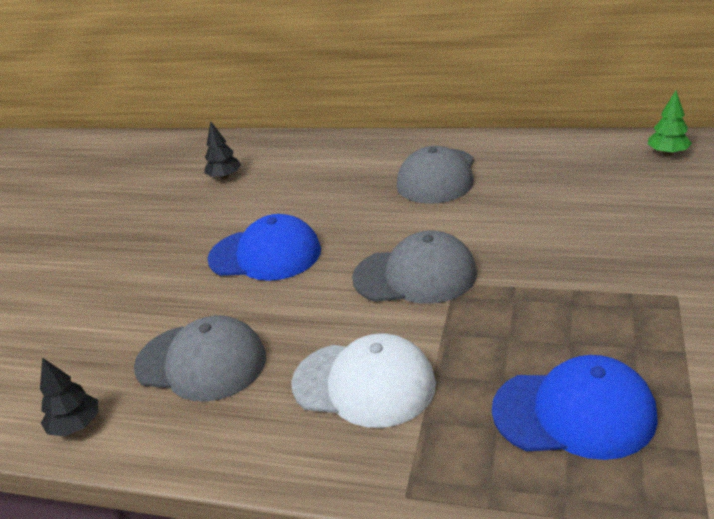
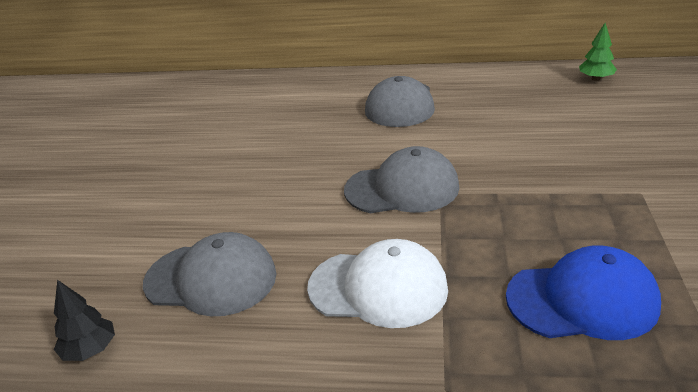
camera: 10 degrees left, 0 degrees up
(225, 177) = (200, 112): black tree -> none
(265, 254) = (254, 177): blue cap -> none

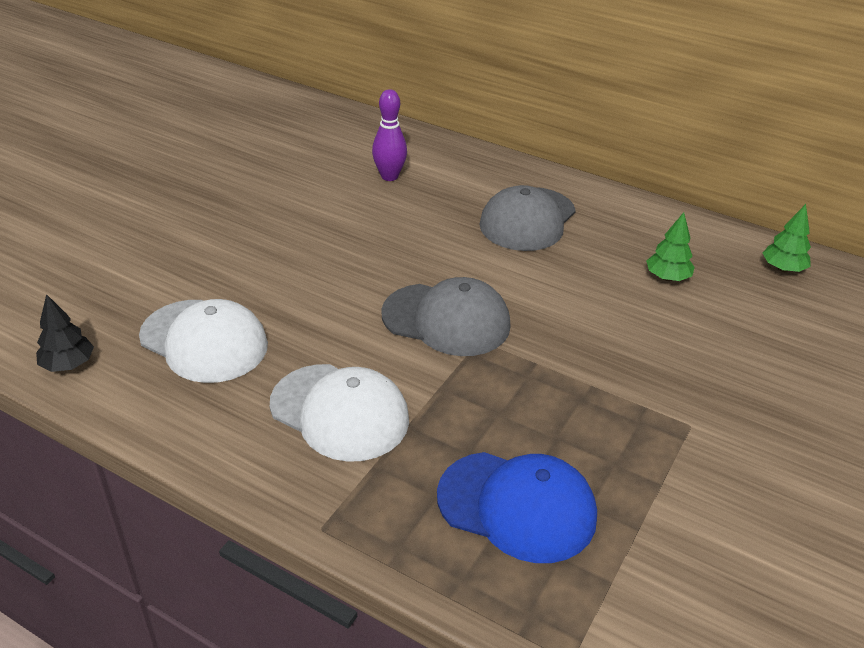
camera: 20 degrees right, 5 degrees up
(211, 279) = (204, 341): grey cap -> white cap
(271, 109) = (389, 176): none -> purple bowling pin
(530, 108) = (667, 278): none -> green tree

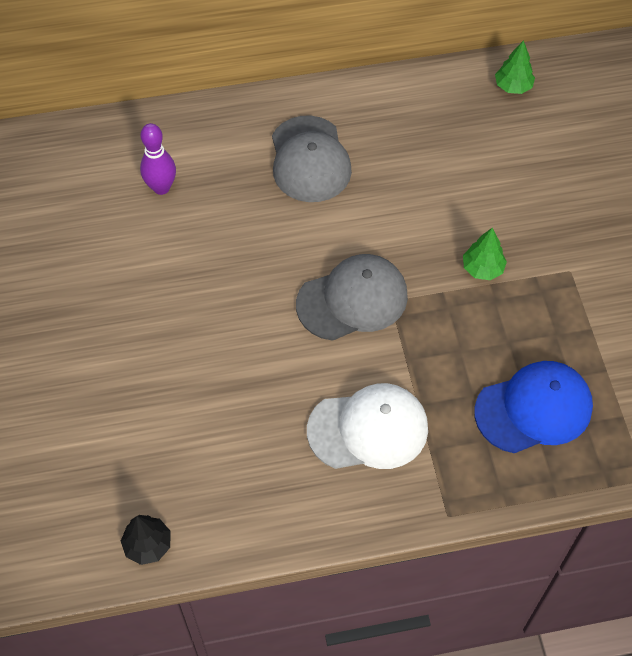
camera: 40 degrees left, 20 degrees up
(204, 341) = (215, 448): white cap -> none
(667, 278) = (452, 150): green tree -> green tree (482, 269)

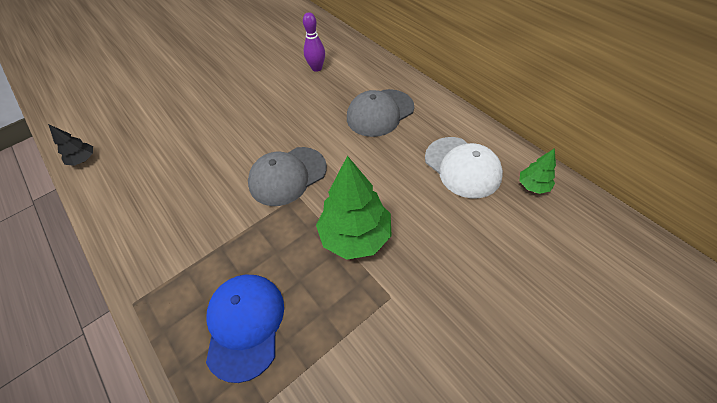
camera: 65 degrees right, 5 degrees down
(352, 300) = (287, 176): grey cap -> grey cap turned 105 degrees clockwise
(368, 429) = (190, 226): white cap -> white cap (462, 167)
(482, 269) = (355, 236): green tree -> green tree, size x2.04
(534, 409) = (245, 324): blue cap -> blue cap turned 135 degrees counterclockwise

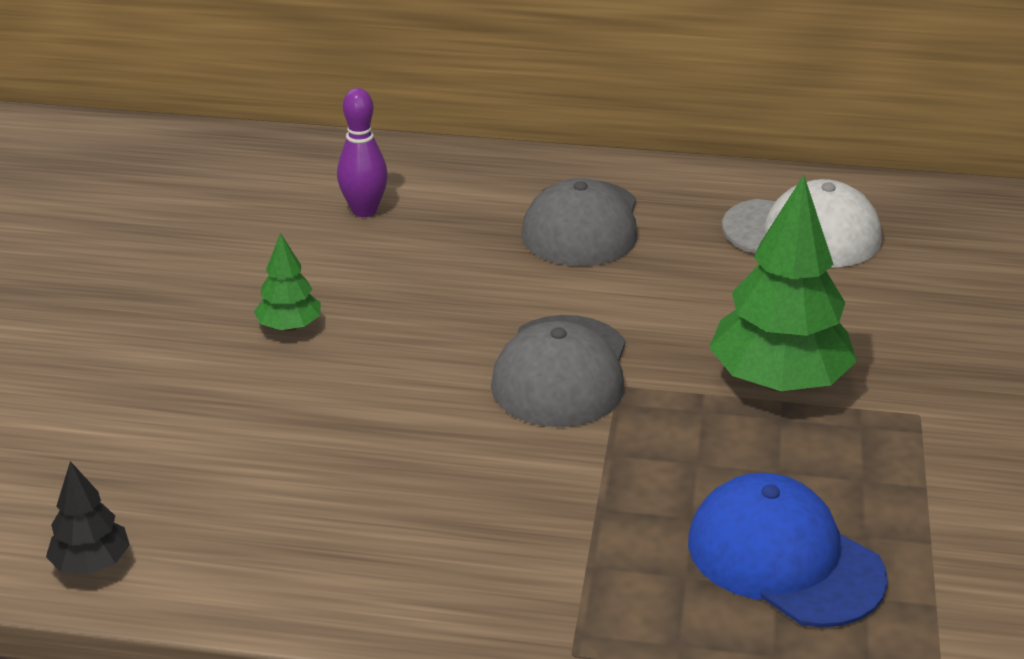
camera: 45 degrees left, 20 degrees down
(533, 186) = (916, 211): green tree -> green tree (289, 327)

